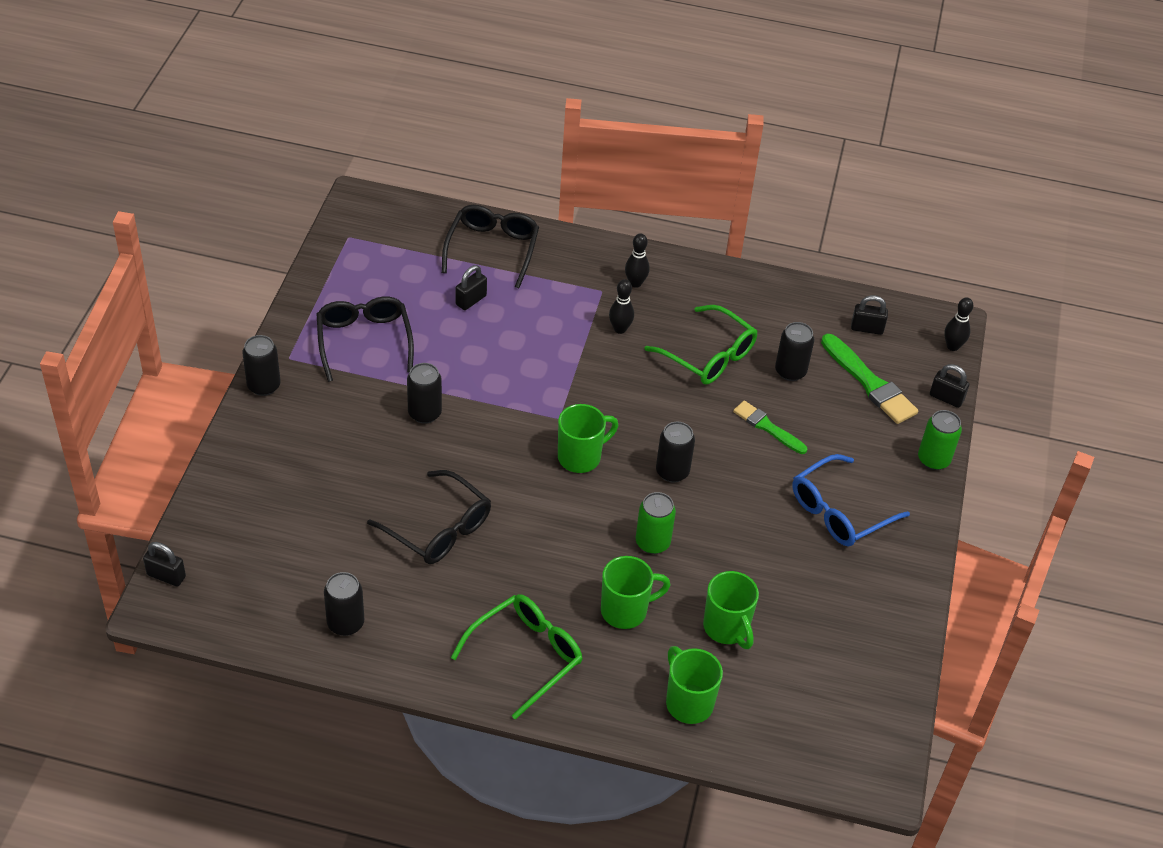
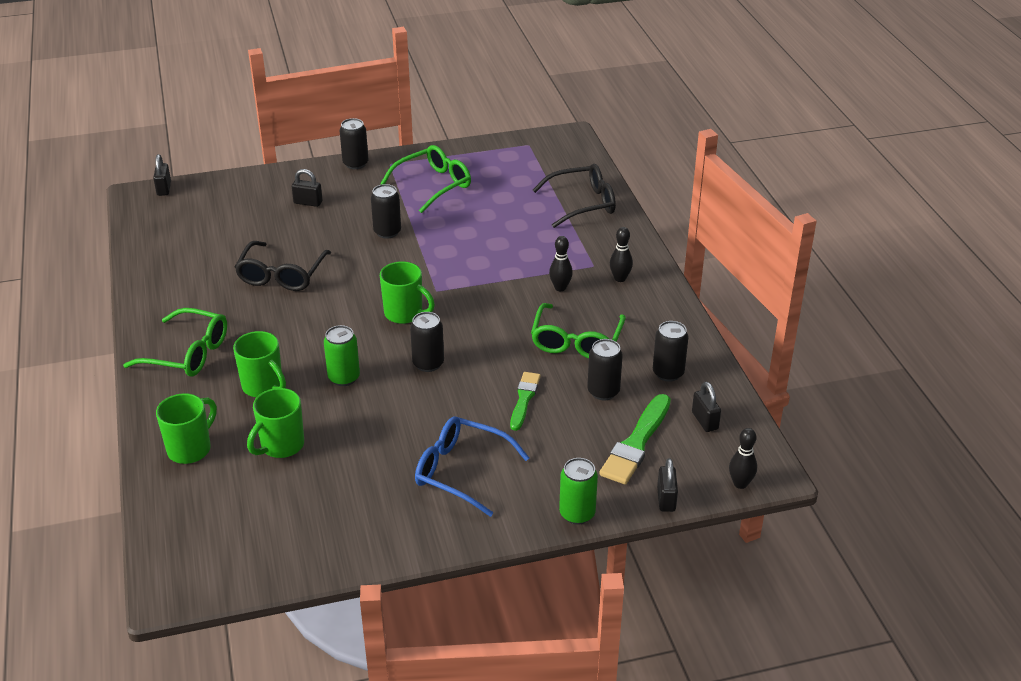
camera: 65 degrees right, 10 degrees down
(345, 623) = (168, 267): black can -> black can (668, 373)
(364, 341) = (433, 185): black glasses -> green glasses
(471, 300) = (519, 212): black padlock -> black padlock (308, 202)

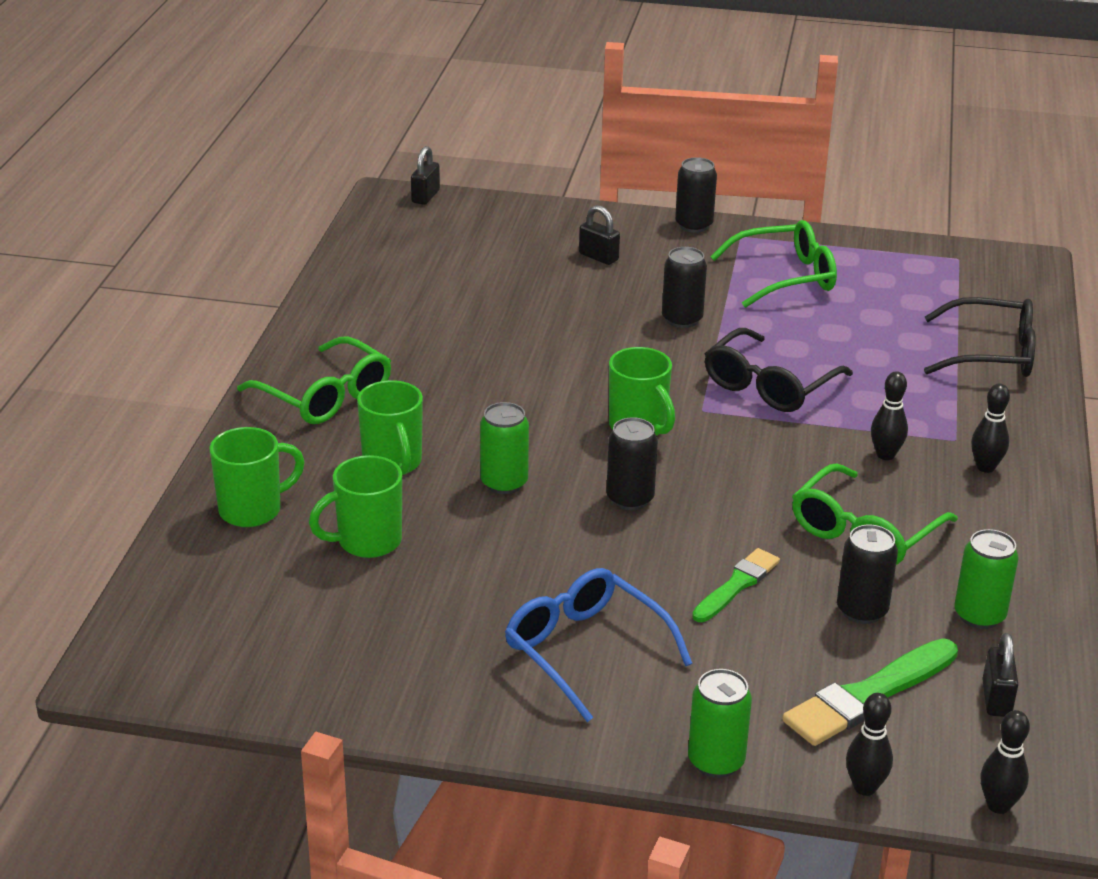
camera: 25 degrees right, 5 degrees down
(281, 275) = (505, 335): black glasses -> black glasses (769, 385)
(666, 499) = (865, 787): black padlock -> black bowling pin
(668, 373) = (979, 615): black can -> green can

